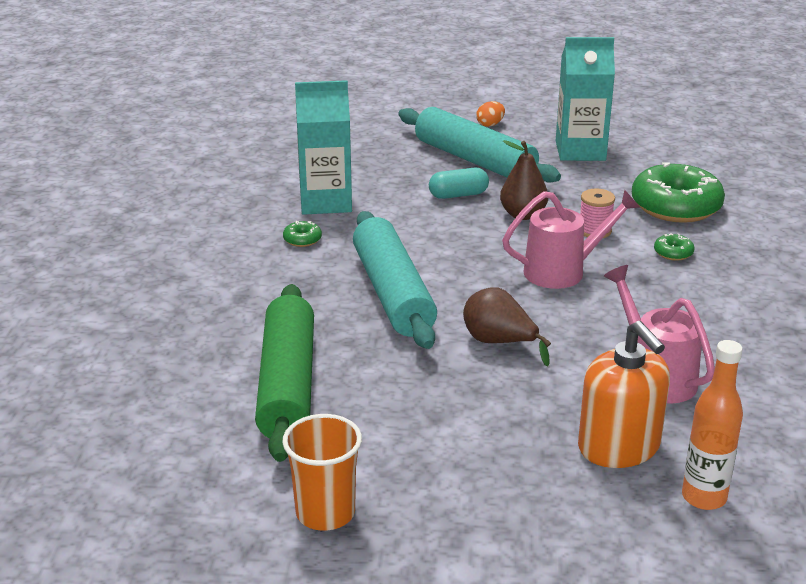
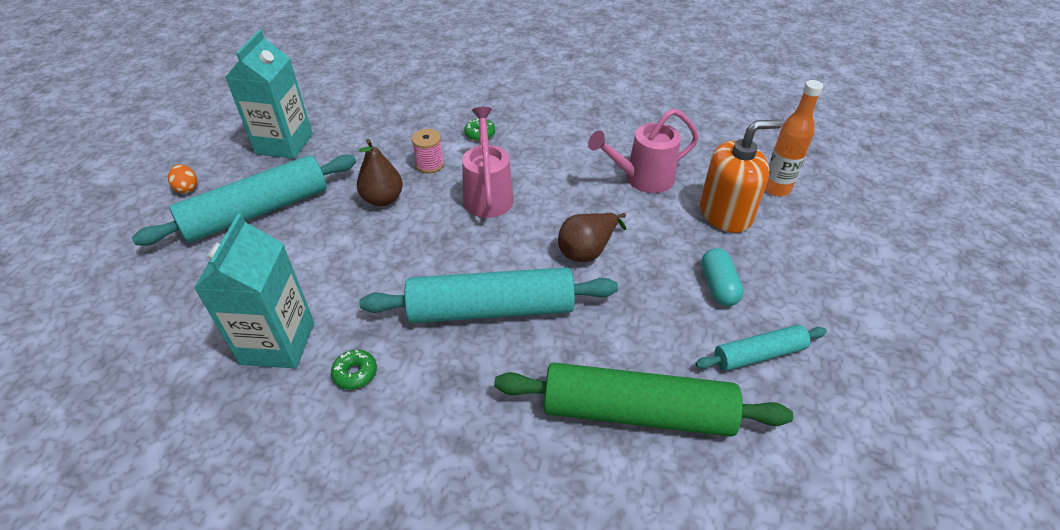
camera: 80 degrees left, 15 degrees up
(325, 513) = (825, 399): orange cup -> none
(378, 466) = (758, 354): none -> turquoise rolling pin
(458, 195) = (322, 234): turquoise capsule -> turquoise capsule (718, 286)
(676, 206) = (410, 117): green donut -> none

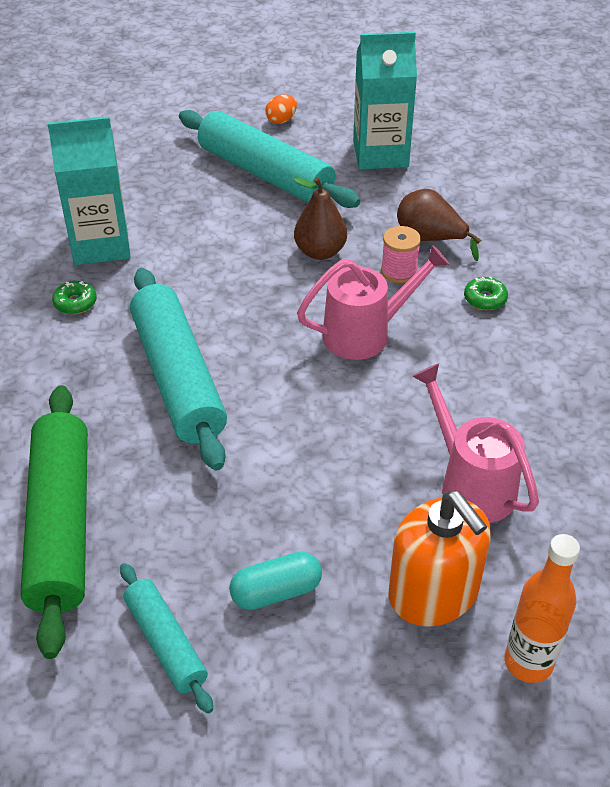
camera: 75 degrees right, 0 degrees up
(587, 250) = (298, 445): brown pear -> brown pear (430, 239)

